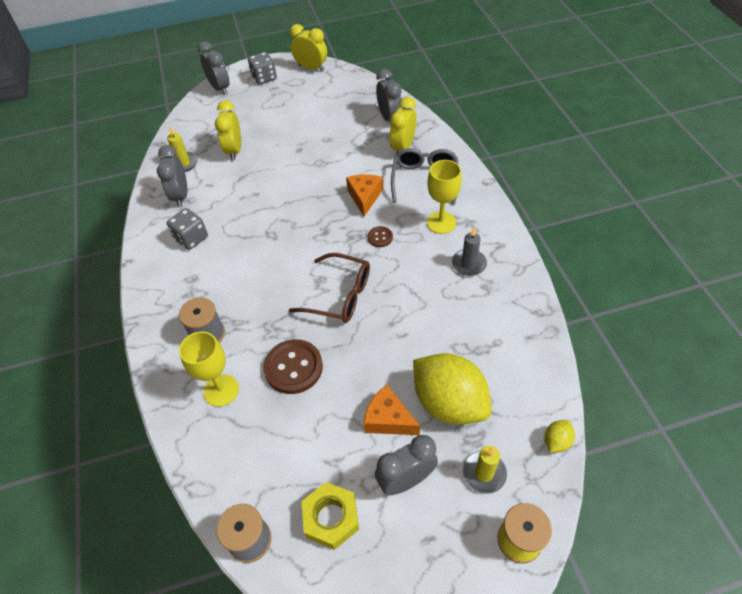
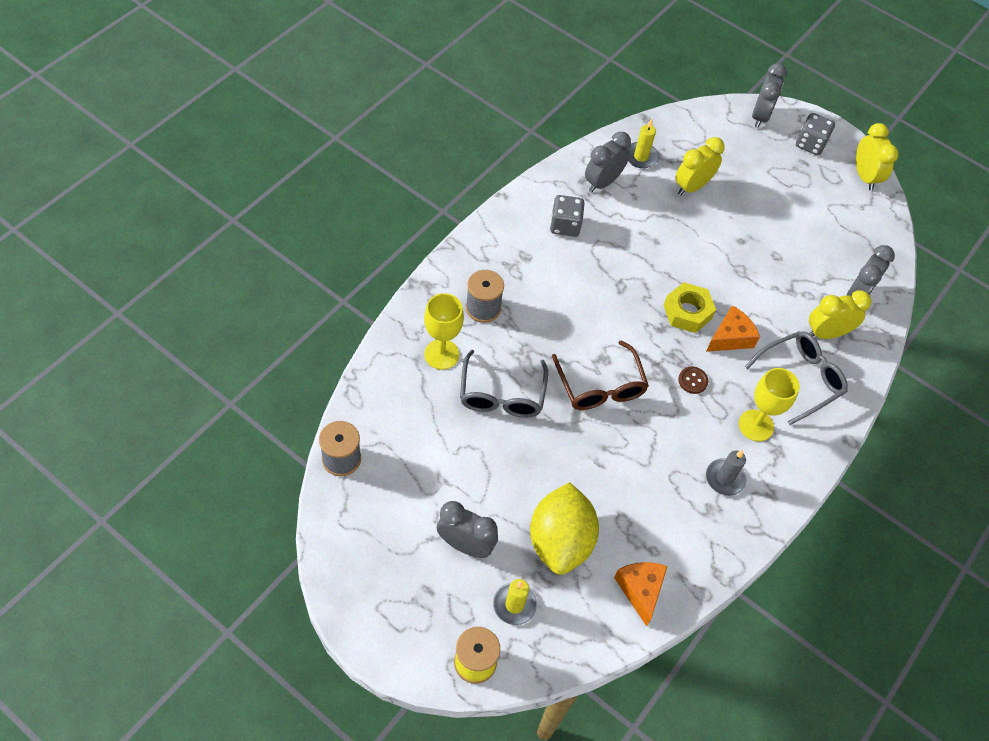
camera: 45 degrees right, 5 degrees up
(293, 367) = (502, 395): brown button -> grey glasses
(331, 518) = (396, 506): yellow nut -> yellow nut (687, 312)
(388, 419) = (508, 500): orange cheese -> orange cheese (640, 590)
(556, 441) = (587, 652): yellow lemon -> none

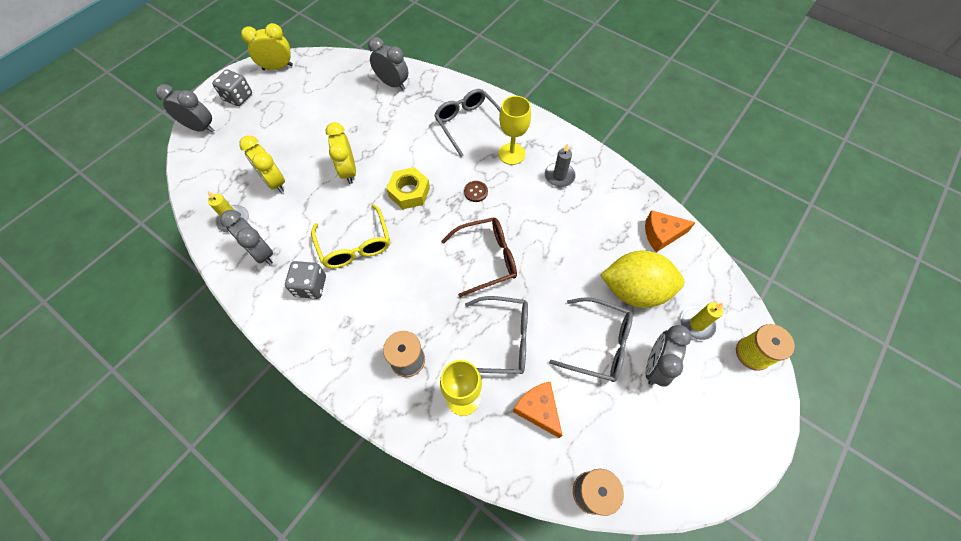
camera: 85 degrees left, 5 degrees up
(493, 490) = (599, 344): none -> grey glasses
(614, 261) = (355, 245): none -> yellow glasses
(730, 337) = (433, 164): orange cheese -> orange cheese (538, 409)
(826, 333) = (427, 105): yellow clock -> yellow clock (348, 171)

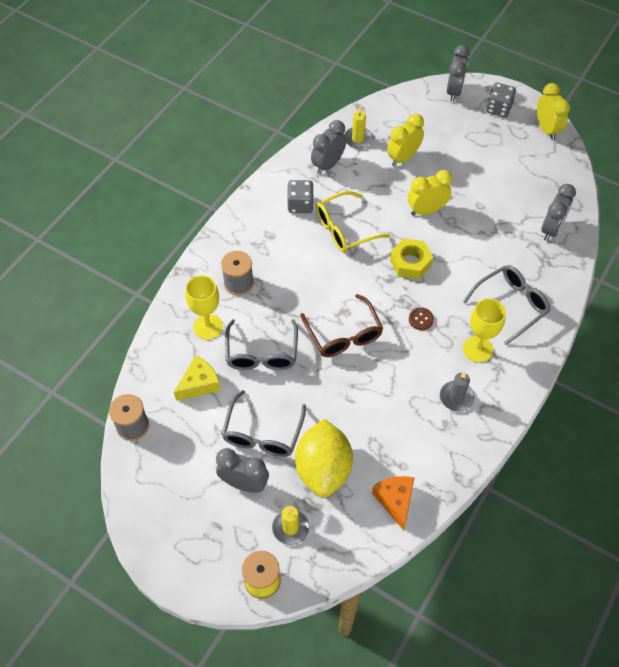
camera: 85 degrees right, 5 degrees down
(538, 409) = (199, 384): orange cheese -> yellow cheese

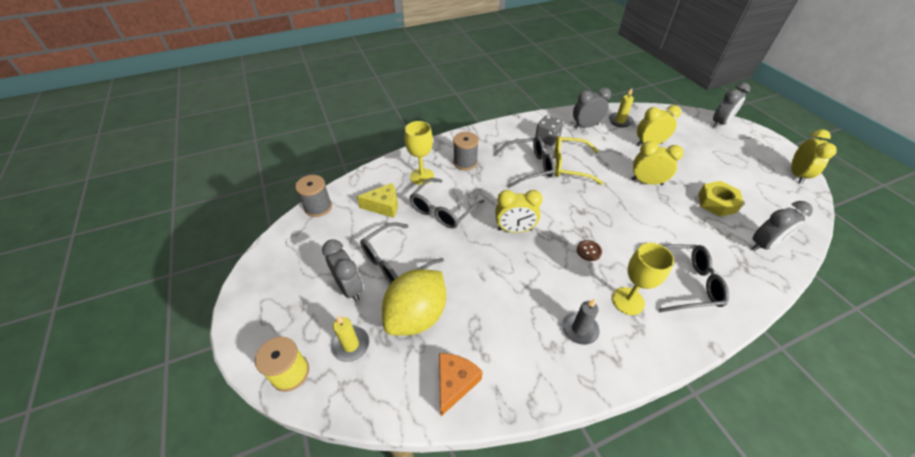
camera: 35 degrees right, 10 degrees down
(307, 252) = (529, 167): none -> grey glasses
(344, 335) = (514, 229): brown glasses -> yellow clock
(410, 262) = (608, 209): yellow nut -> yellow nut (717, 203)
(498, 109) = (755, 146): grey dice -> none

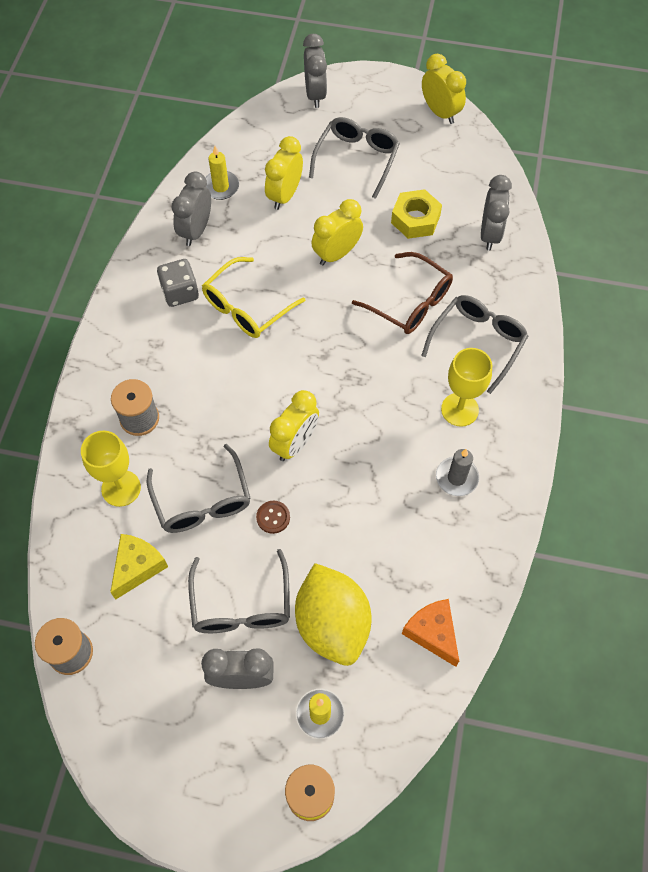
camera: 55 degrees left, 15 degrees up
(529, 167) = (211, 352): grey glasses -> grey glasses (357, 159)
(588, 251) = (380, 393): brown button -> brown button (273, 517)
(663, 231) = (410, 302): none -> brown glasses

